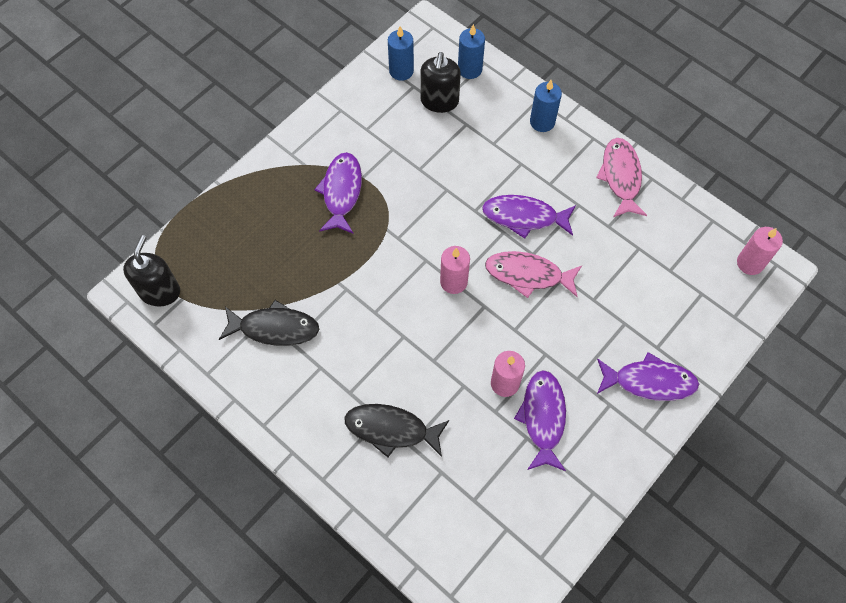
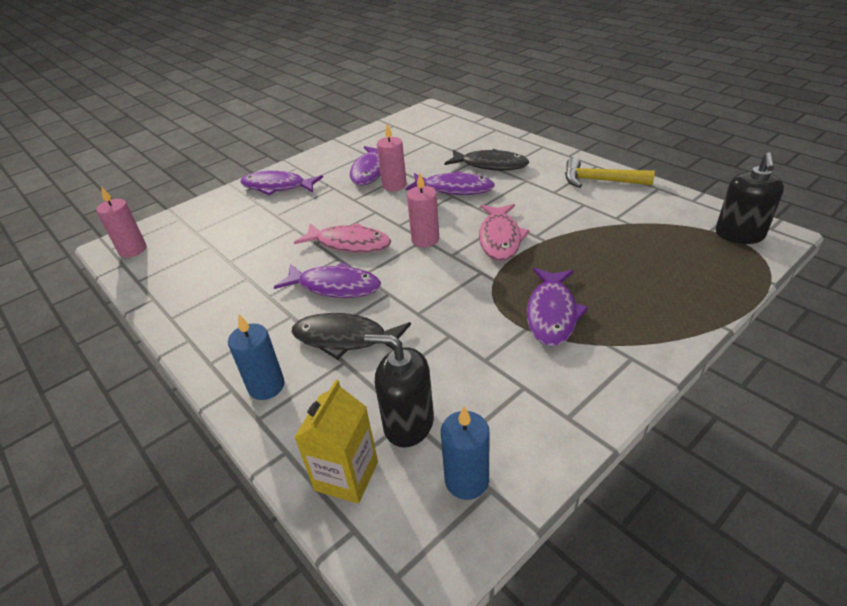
camera: 170 degrees left, 25 degrees down
(267, 389) = (599, 181): none -> yellow hammer
(274, 328) = (604, 212): black fish -> black fish (345, 339)
(432, 374) = (454, 189): none -> purple fish
(439, 101) = (408, 423): black soap dispenser -> black soap dispenser turned 90 degrees counterclockwise
(469, 69) = (346, 476): blue candle -> yellow carton
(621, 177) = (204, 320): pink fish -> pink fish (500, 238)

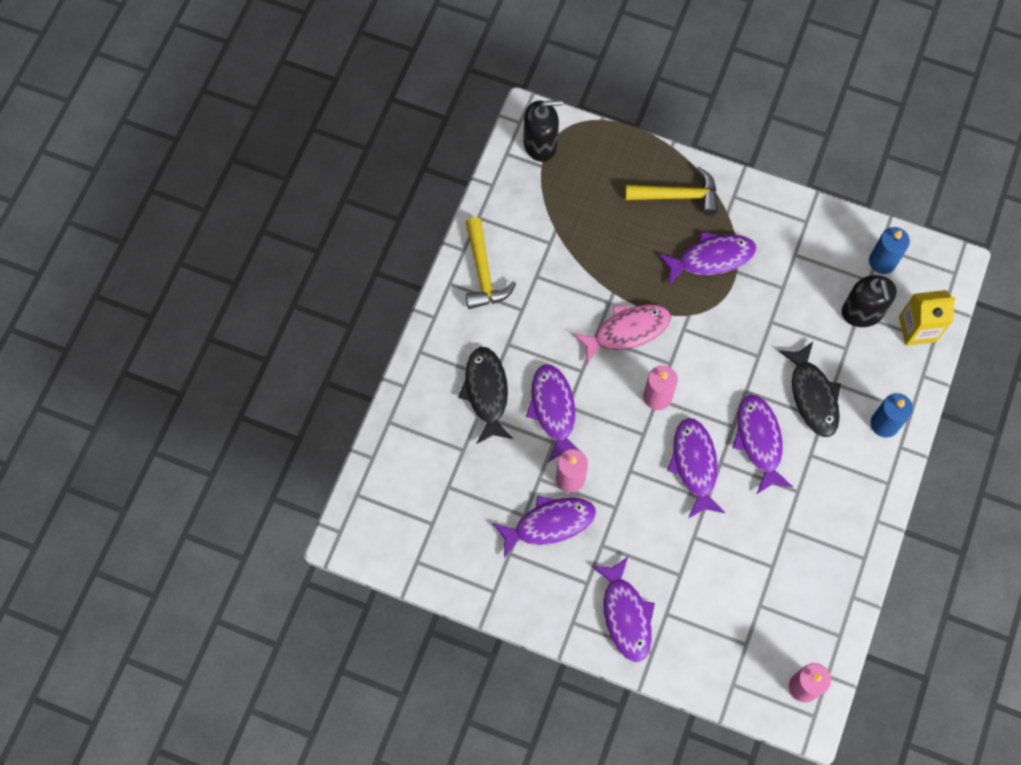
camera: 120 degrees left, 30 degrees up
(349, 244) = (694, 465): pink fish -> purple fish
(646, 311) = (678, 196): none -> yellow hammer

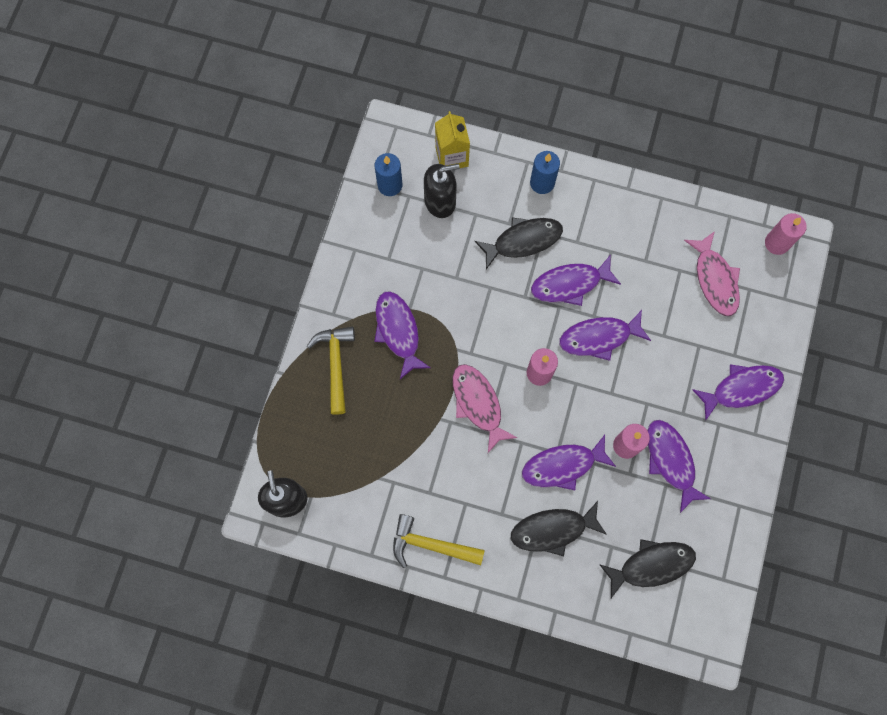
camera: 95 degrees left, 5 degrees up
(439, 488) = (651, 565): none -> black fish
(483, 273) = (430, 545): yellow hammer -> yellow hammer turned 150 degrees counterclockwise
(759, 605) = (715, 279): none -> pink fish

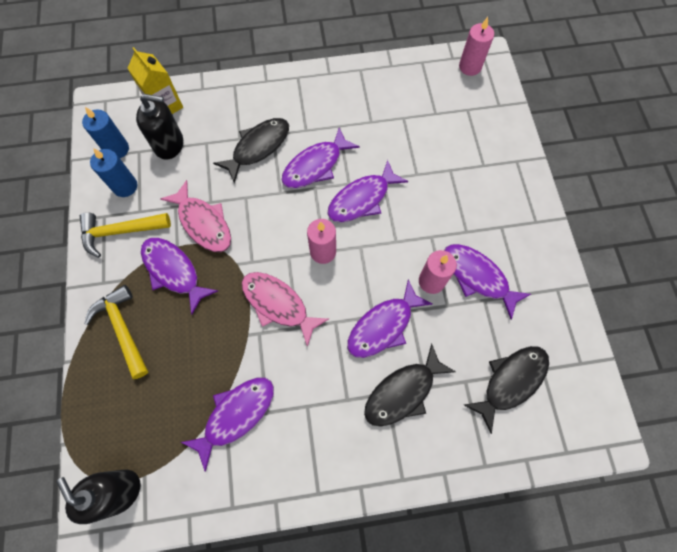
camera: 25 degrees left, 5 degrees down
(430, 545) = (289, 466): yellow hammer -> yellow hammer (120, 232)
(440, 201) = (169, 144): black soap dispenser -> black soap dispenser turned 45 degrees clockwise
(542, 183) = (254, 96): blue candle -> blue candle (125, 186)
(715, 279) = (435, 113): pink fish -> pink fish (203, 223)
(741, 389) = (504, 189): purple fish -> purple fish (236, 415)

